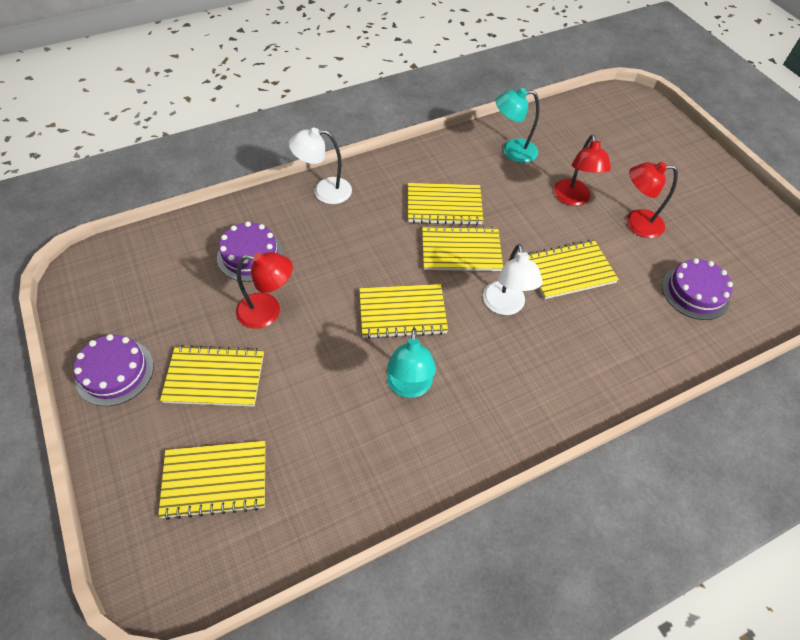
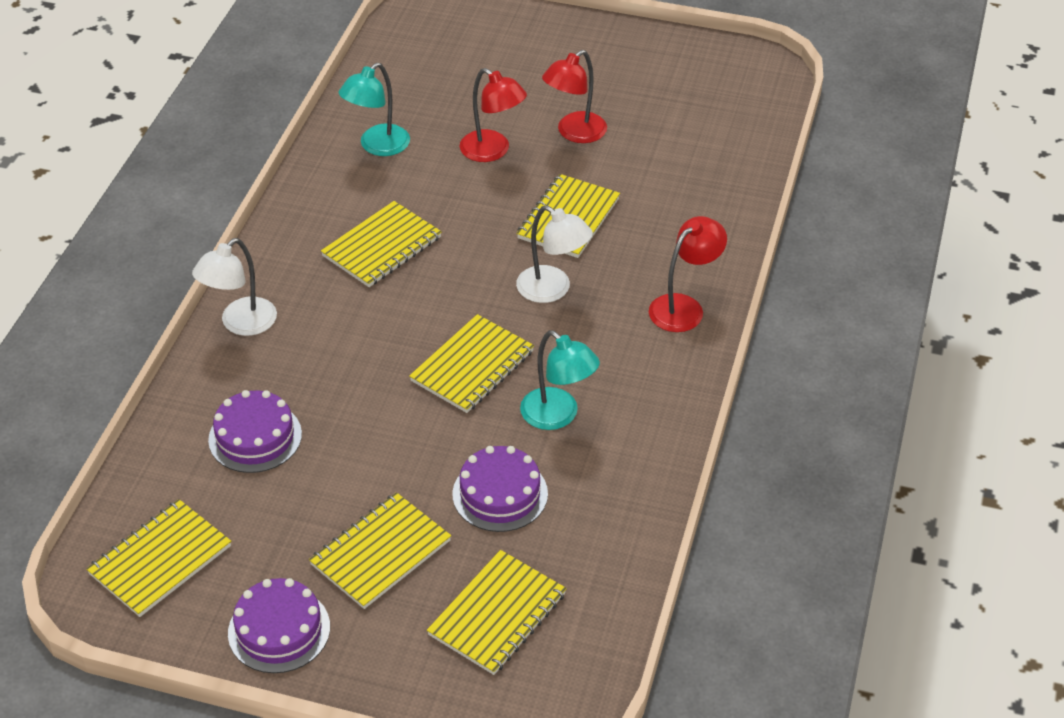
camera: 45 degrees left, 10 degrees down
(268, 311) = (348, 465): red lamp -> red lamp (684, 307)
(461, 250) = (452, 274): yellow notebook -> yellow notebook (160, 560)
(695, 292) = (689, 158): purple cake -> purple cake (500, 494)

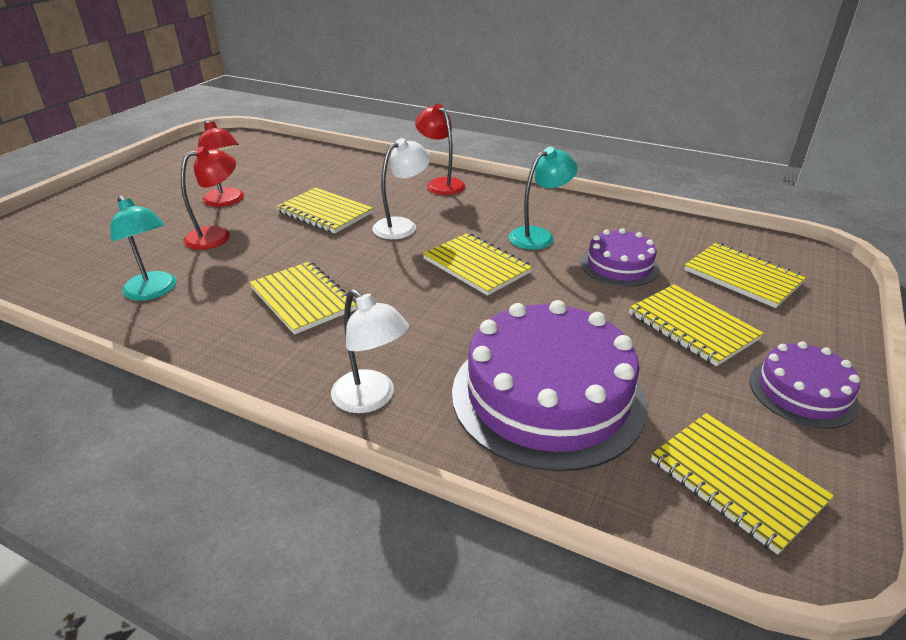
camera: 80 degrees left, 10 degrees down
(255, 437) = (547, 396): purple cake -> purple cake, size x1.91

